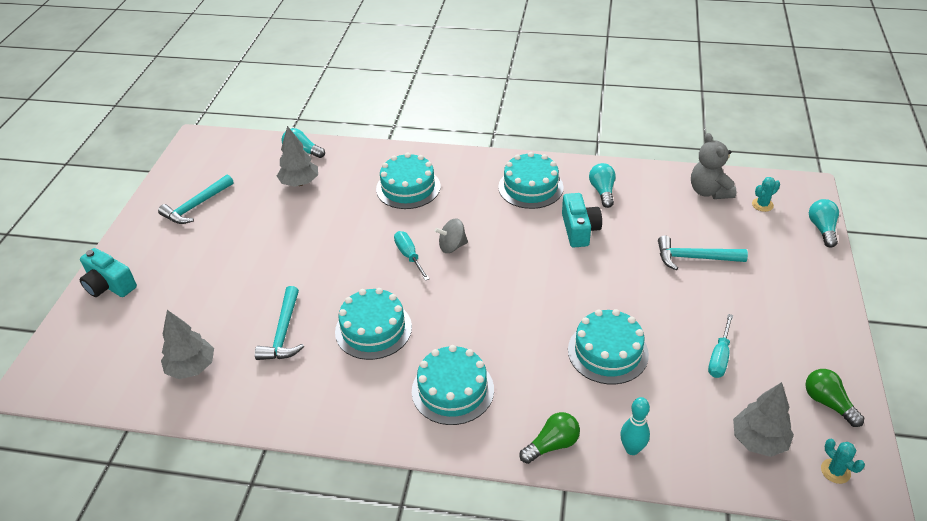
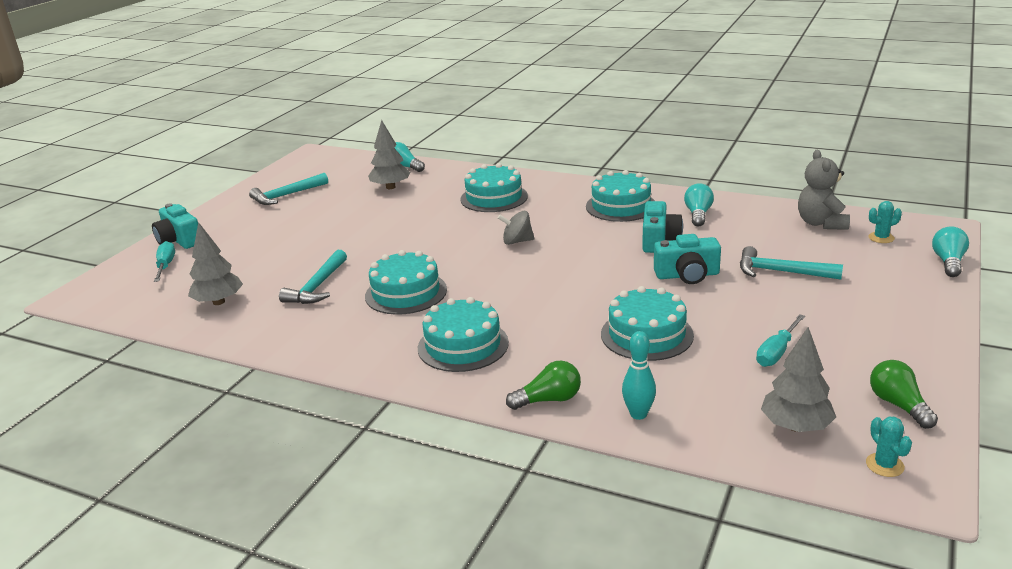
camera: 15 degrees right, 15 degrees down
(409, 255) = (469, 244): turquoise screwdriver -> turquoise screwdriver (166, 265)
(618, 272) = (687, 275): none -> turquoise camera

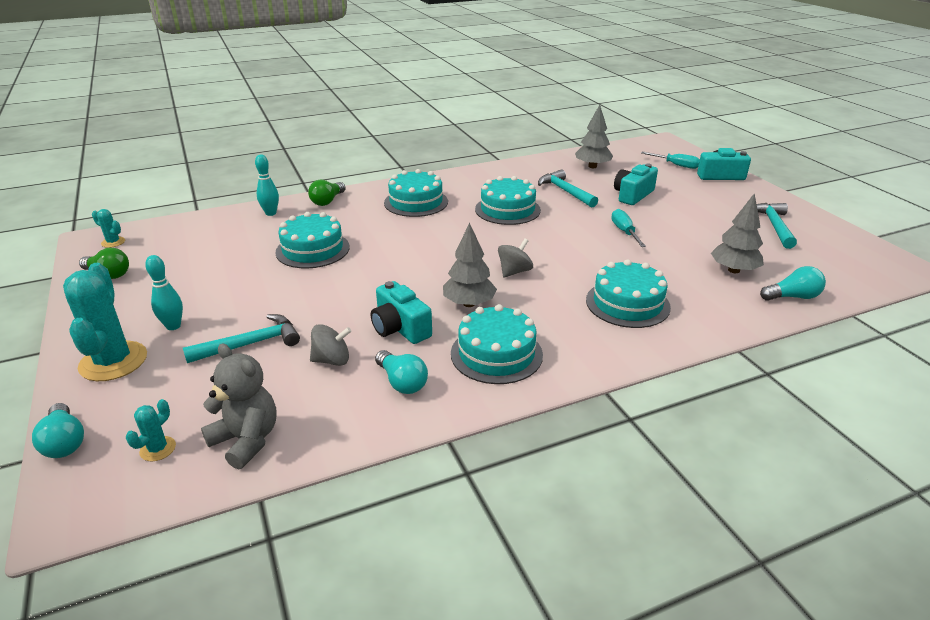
camera: 130 degrees right, 5 degrees up
(687, 275) = (333, 304): turquoise camera -> turquoise camera (633, 195)
(729, 240) = (332, 360): none -> grey spinning top
(776, 352) = (210, 274): turquoise screwdriver -> turquoise screwdriver (624, 231)
(795, 426) = (174, 240): grey tree -> grey tree (469, 303)
(841, 311) = (173, 326): none -> turquoise bowling pin
(905, 302) = (113, 361): none -> turquoise cactus

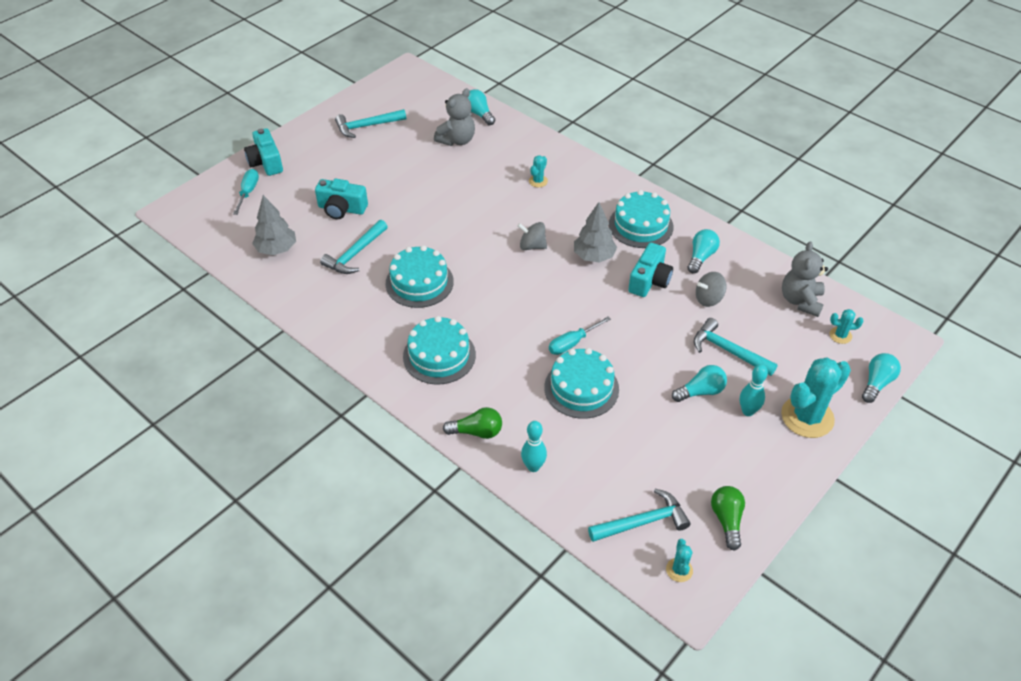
camera: 115 degrees left, 15 degrees up
(166, 240) = (643, 522): none -> turquoise hammer
(230, 307) = (700, 391): none -> turquoise light bulb
(332, 360) = (708, 299): grey spinning top -> grey spinning top turned 75 degrees counterclockwise
(624, 231) = (424, 201): turquoise screwdriver -> turquoise screwdriver (572, 343)
(627, 303) = (538, 181): turquoise cake -> turquoise cactus
(733, 270) = (457, 140): grey tree -> grey teddy bear

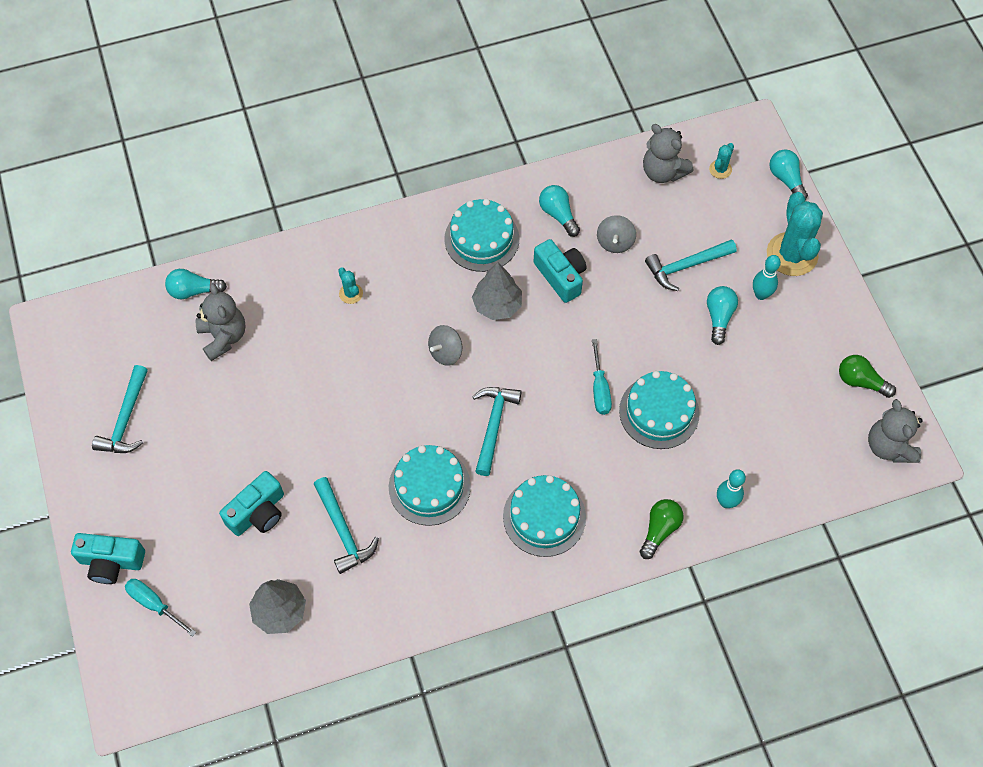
camera: 60 degrees left, 15 degrees up
(643, 522) = (829, 446): turquoise hammer -> turquoise hammer (493, 425)
(679, 570) = (889, 446): turquoise cactus -> grey teddy bear

